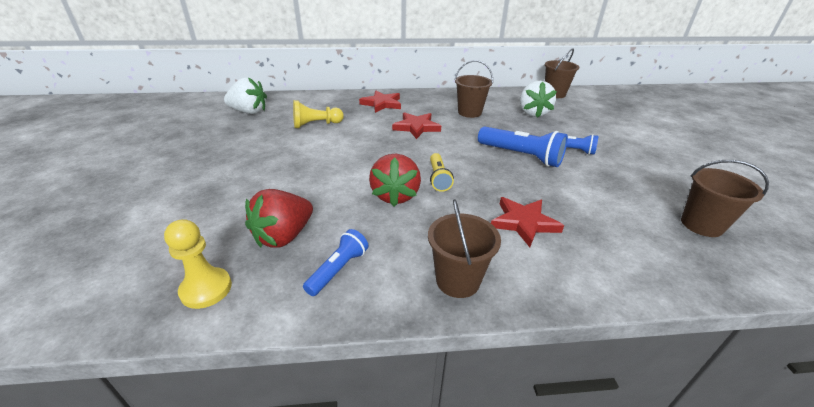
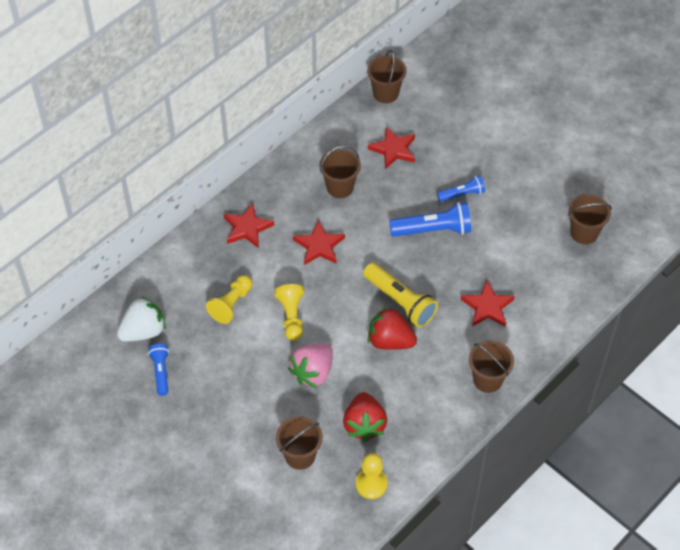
camera: 40 degrees left, 20 degrees up
(201, 222) = (300, 455): none -> brown bucket
(305, 180) = (313, 372): none -> pink strawberry
(338, 270) = (422, 421): blue flashlight -> blue flashlight (161, 372)
(342, 146) = (291, 316): none -> yellow pawn
(395, 195) = (390, 341): red strawberry -> red strawberry turned 150 degrees clockwise
(438, 178) = (400, 301): yellow flashlight -> yellow flashlight, size x1.67
(533, 113) = (393, 149): white strawberry -> red star

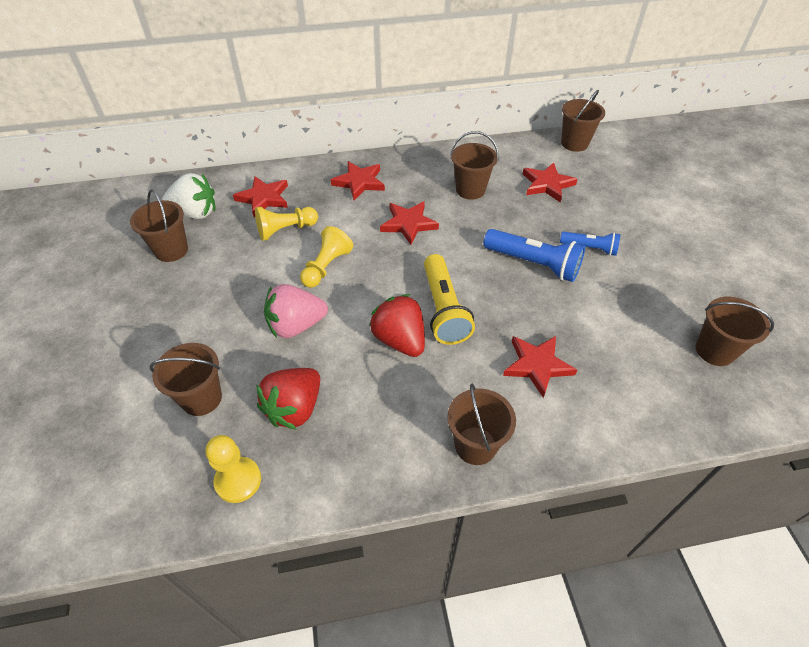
camera: 35 degrees right, 5 degrees down
(161, 372) = (171, 250): blue flashlight -> brown bucket
(184, 286) = (264, 198): none -> red star

